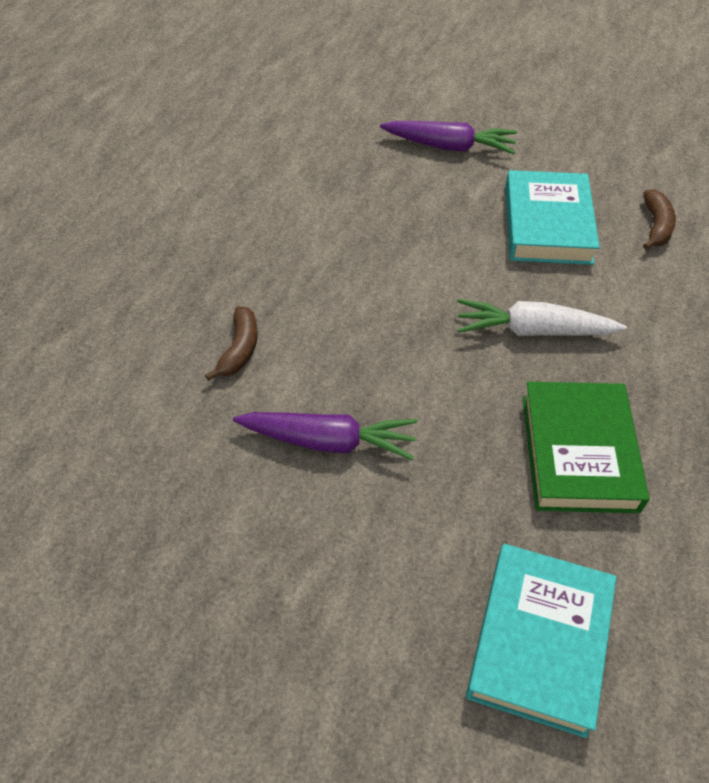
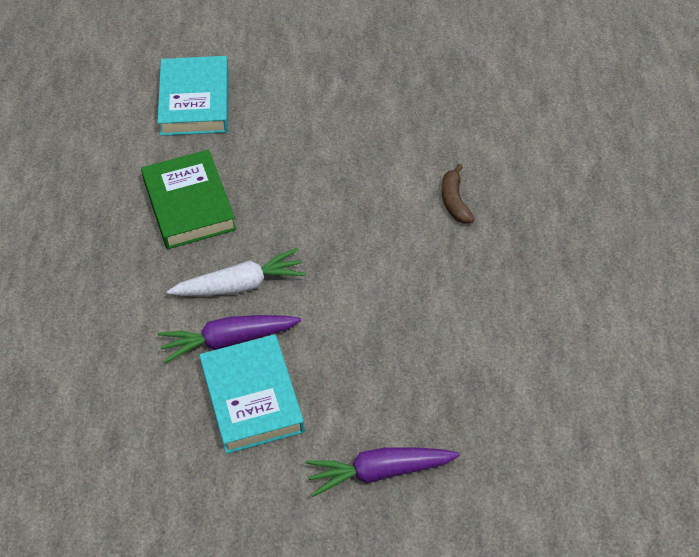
camera: 160 degrees right, 0 degrees up
(329, 441) = (358, 162): purple carrot -> purple carrot (228, 340)
(656, 226) = (148, 431): brown banana -> none

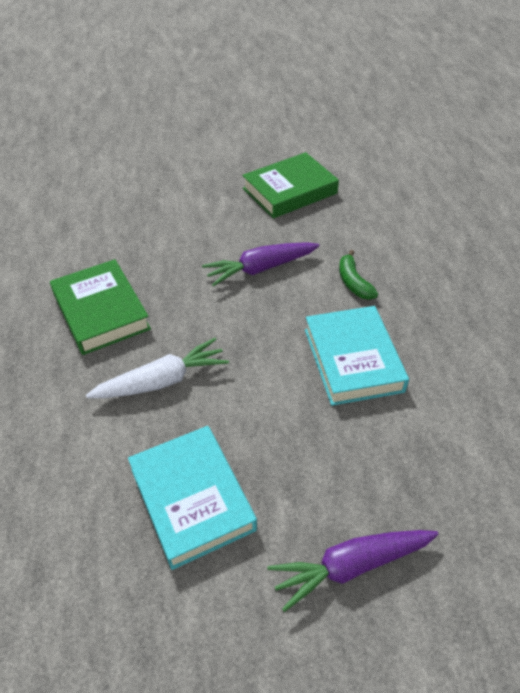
camera: 10 degrees left, 5 degrees down
(195, 101) = (97, 225): turquoise book -> turquoise book (353, 360)
(228, 340) = (157, 439): purple carrot -> purple carrot (260, 269)
(412, 79) = (289, 191): none -> green book
(455, 201) = (353, 282): brown banana -> green banana

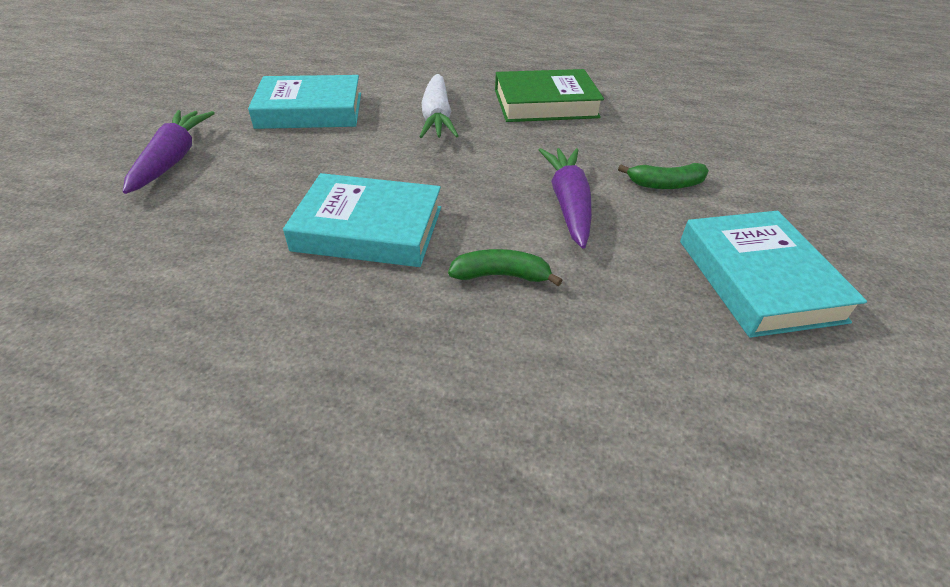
camera: 110 degrees right, 5 degrees down
(210, 229) = (665, 184): none -> green banana
(289, 191) = (758, 279): green book -> turquoise book

